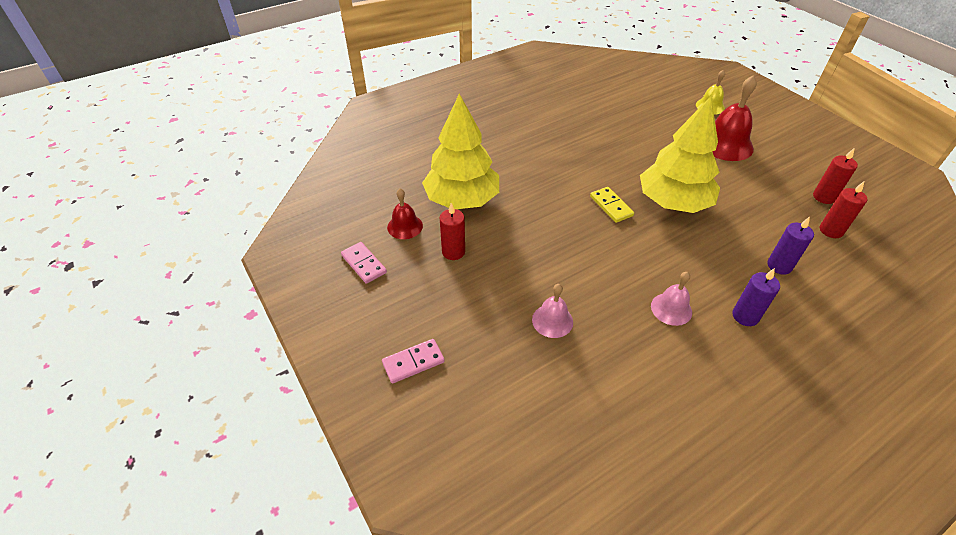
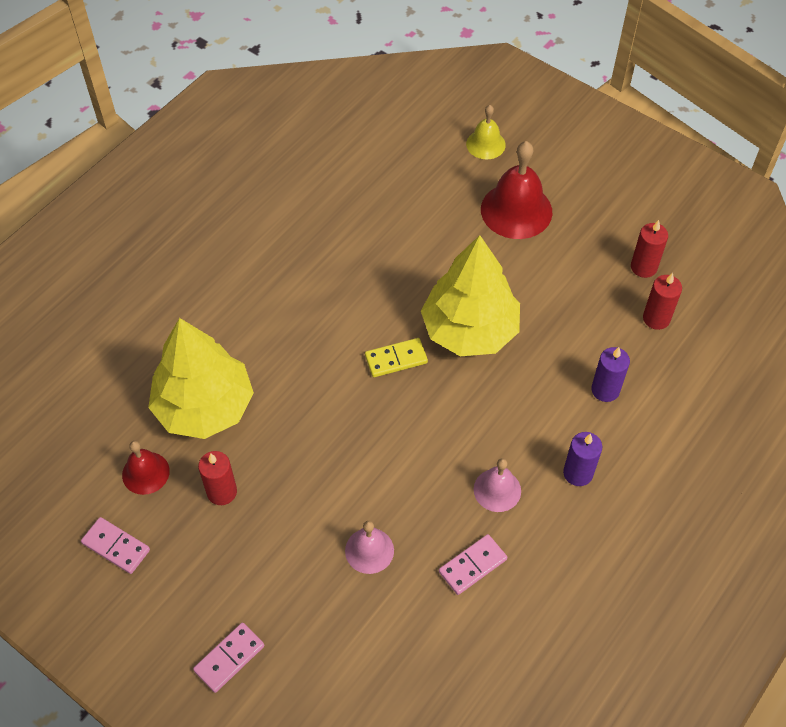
camera: 20 degrees left, 10 degrees up
(611, 206) = (396, 359): yellow domino -> yellow domino turned 60 degrees counterclockwise
(636, 356) = (472, 565): none -> pink domino

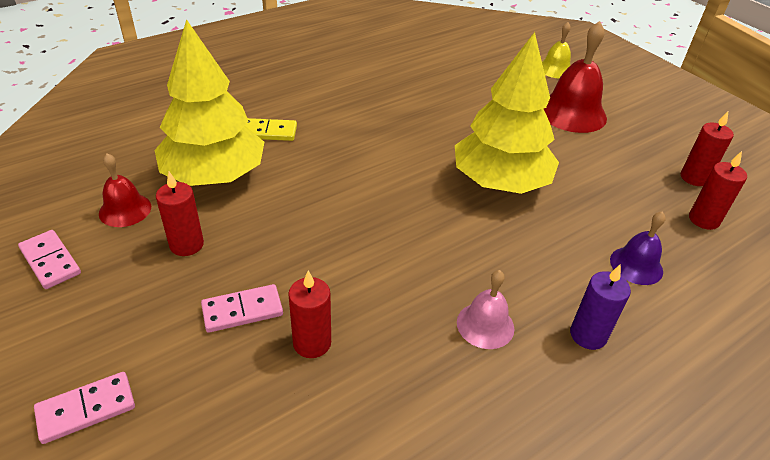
camera: 15 degrees right, 15 degrees down
(369, 550) = (312, 343): pink bell -> red candle
(396, 359) = (417, 186): yellow domino -> yellow domino (268, 132)
(472, 565) = (428, 396): pink domino -> pink domino (242, 310)
(605, 390) = (636, 265): purple candle -> purple bell

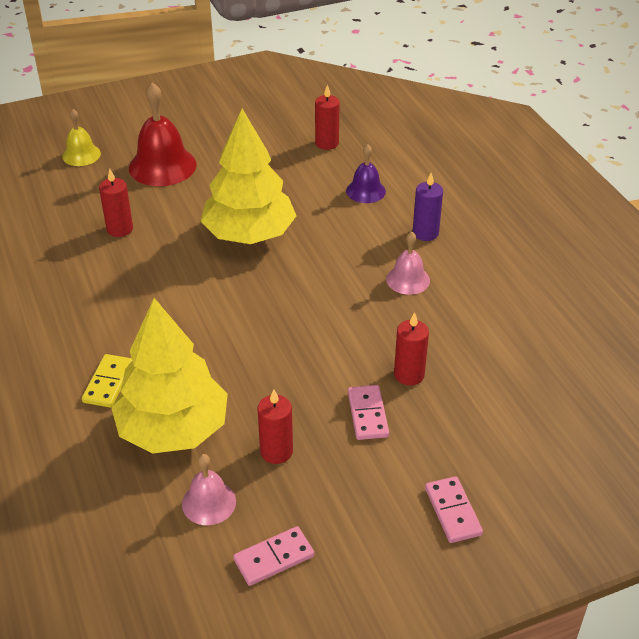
camera: 75 degrees left, 0 degrees up
(125, 210) = (209, 502): red bell -> pink bell
(694, 178) = (278, 130): red candle -> red candle (120, 229)

